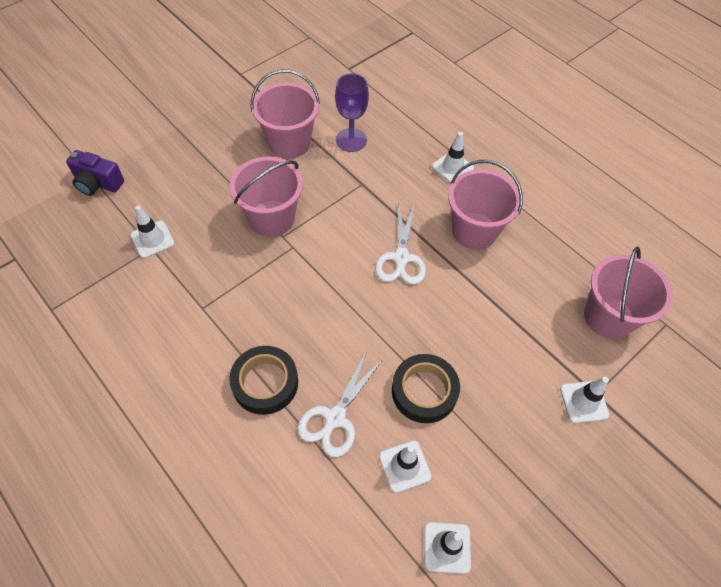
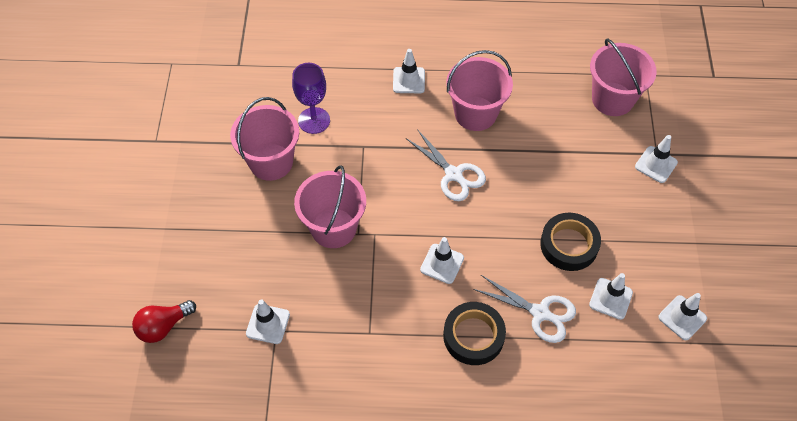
camera: 45 degrees left, 0 degrees up
(98, 183) = (163, 326): purple camera -> red light bulb
(311, 310) = (442, 264): none -> white traffic cone
(335, 418) = (540, 313): white scissors -> white scissors turned 45 degrees counterclockwise

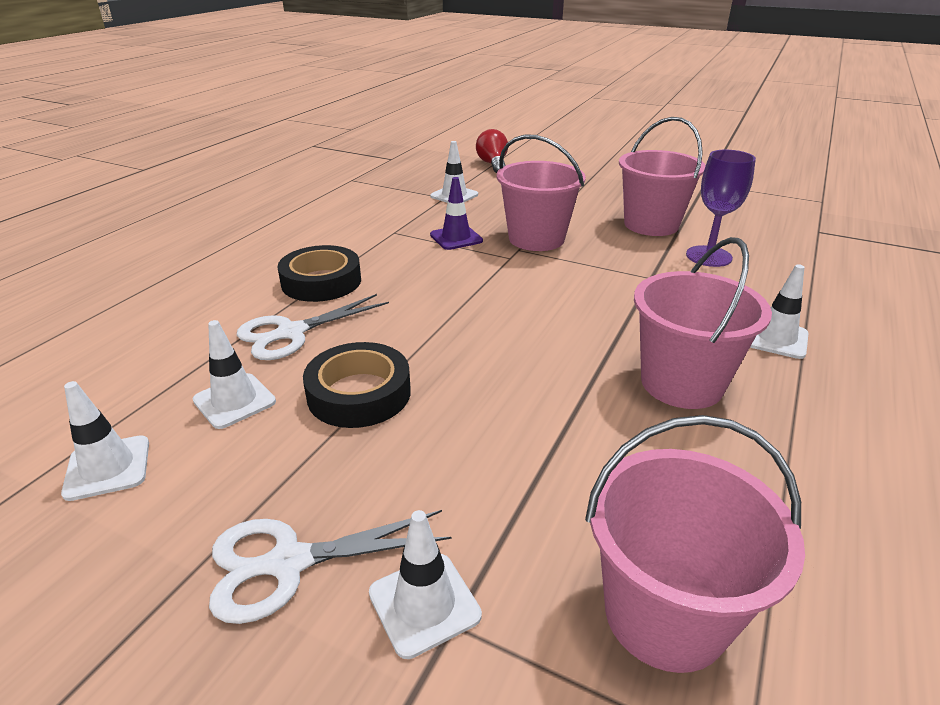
camera: 115 degrees right, 25 degrees down
(359, 282) = (456, 238): none -> purple traffic cone
(442, 264) = (432, 286): white traffic cone -> none
(454, 175) = (563, 329): white scissors -> white scissors (288, 563)

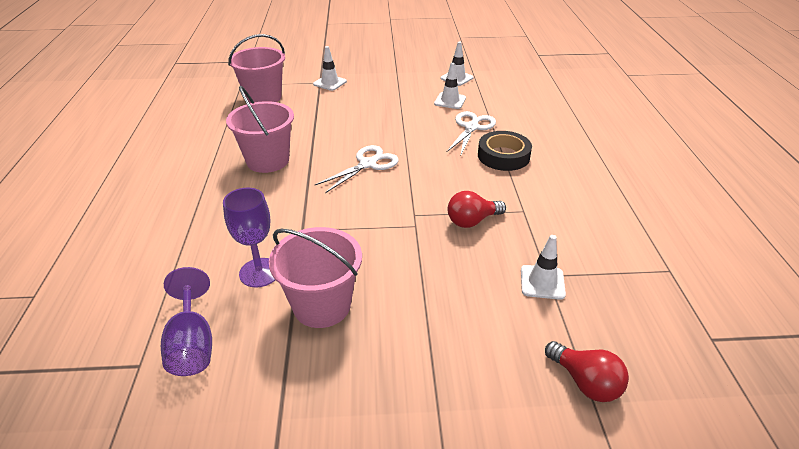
camera: 150 degrees right, 5 degrees up
(288, 563) = (374, 79): white scissors -> white scissors (368, 164)
(359, 393) = (407, 116): black tape -> none
(456, 238) = (472, 221): purple traffic cone -> red light bulb
(536, 239) = (411, 243): pink bucket -> none
(773, 231) = (192, 344): none -> purple goblet
(776, 338) = (214, 203): white traffic cone -> none

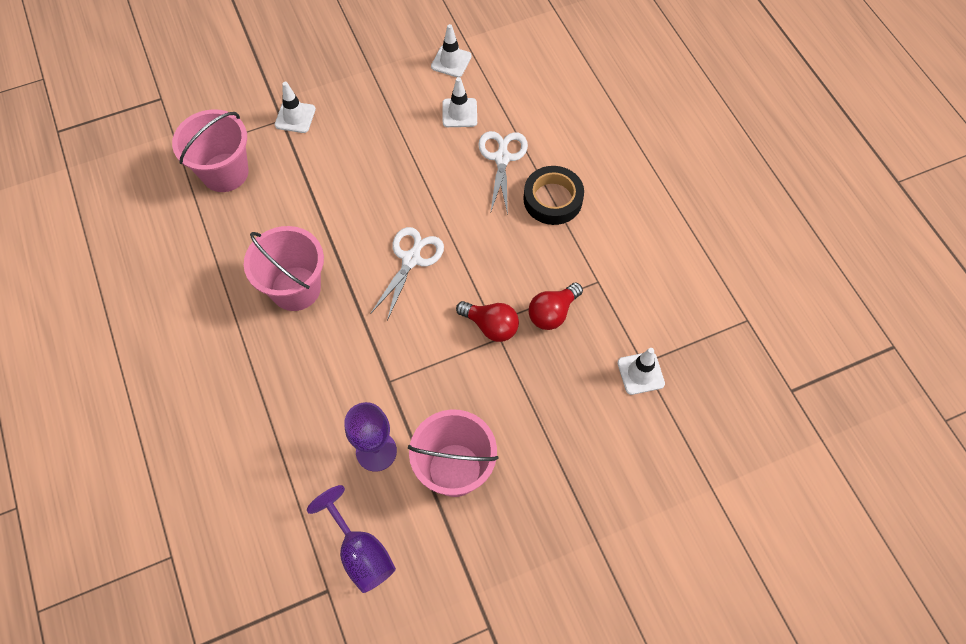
camera: 20 degrees left, 25 degrees up
(585, 382) = (701, 471): red light bulb -> red light bulb (491, 326)

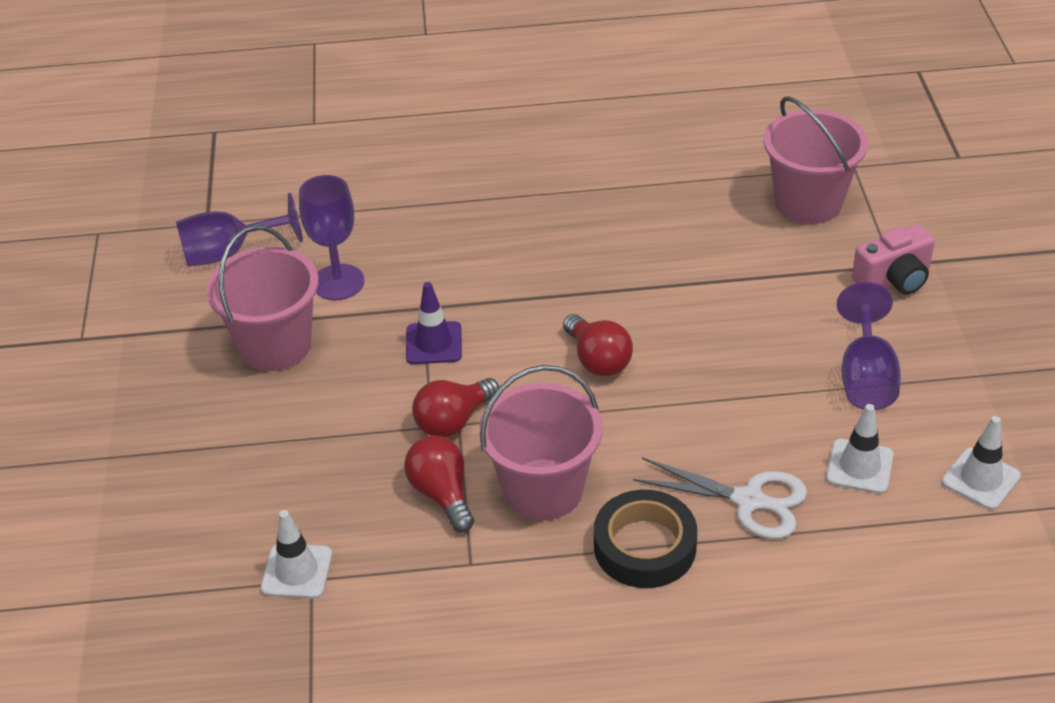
camera: 110 degrees right, 20 degrees down
(295, 117) = (894, 279): white traffic cone -> pink camera
(295, 288) = (596, 244): pink bucket -> pink bucket (543, 489)
(387, 119) = (866, 377): none -> purple goblet
(411, 259) = (597, 360): white scissors -> red light bulb
(423, 362) = (434, 343): none -> purple traffic cone

